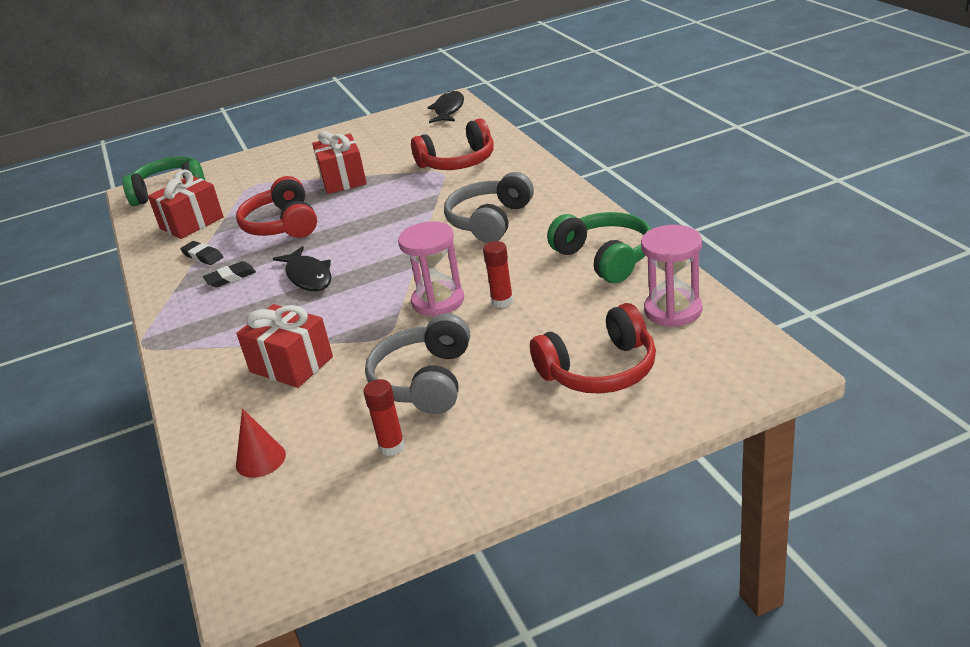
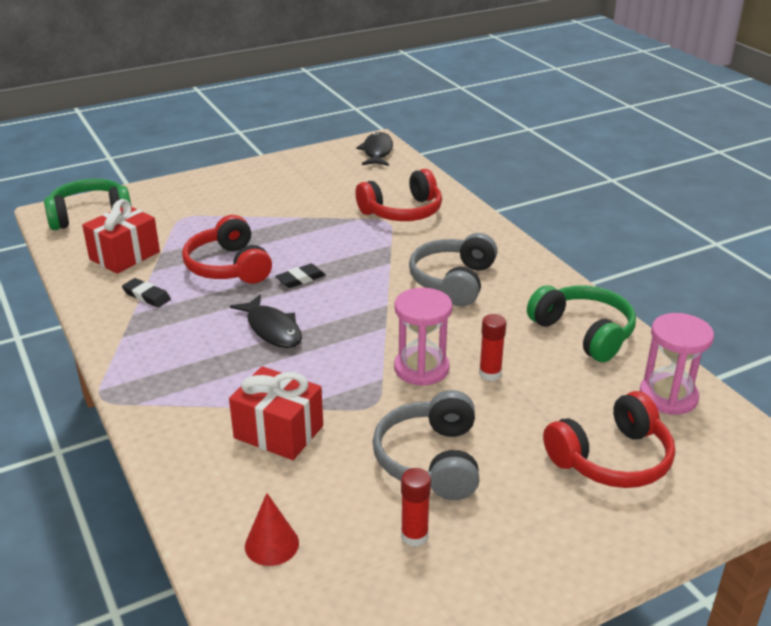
camera: 10 degrees left, 0 degrees up
(230, 277) = (185, 324): black eraser -> black eraser (300, 279)
(343, 179) = (283, 220): red gift -> none

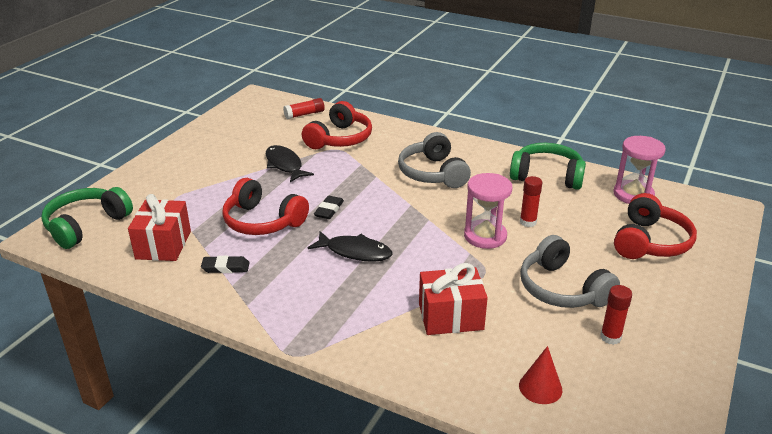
camera: 35 degrees left, 0 degrees up
(377, 152) = (266, 102): black fish -> black fish (285, 165)
(399, 175) = (304, 114): none -> red glue stick

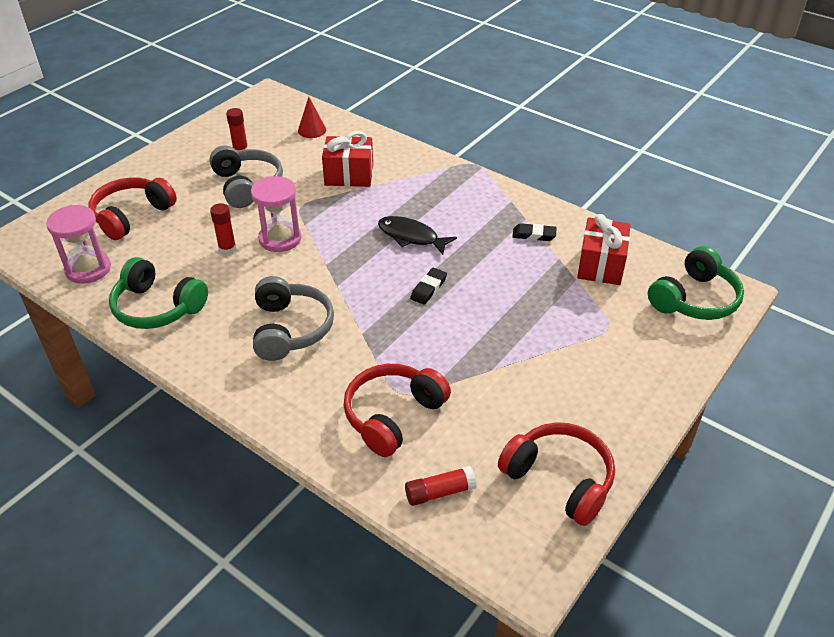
camera: 170 degrees left, 10 degrees up
(263, 221) = (501, 282): red headphones -> red headphones (559, 479)
(285, 165) = (476, 368): black fish -> none

